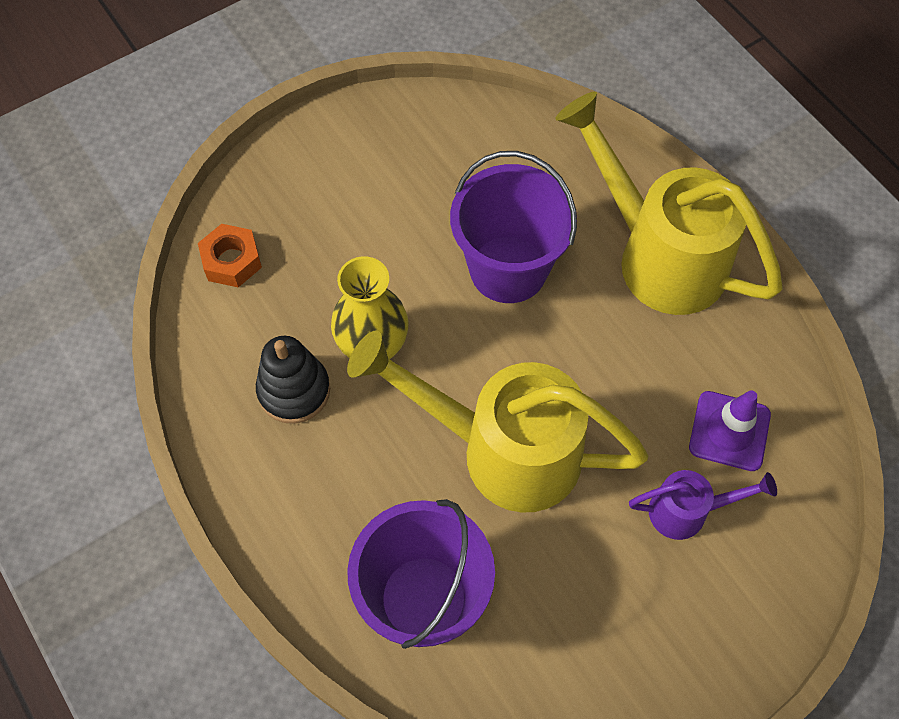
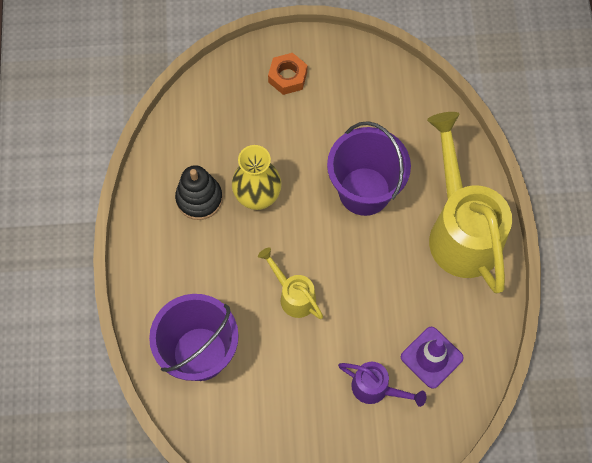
camera: 30 degrees right, 5 degrees up
(232, 261) = (209, 103): orange nut -> orange nut (287, 77)
(501, 449) = (293, 295): yellow watering can -> yellow watering can, size x0.48

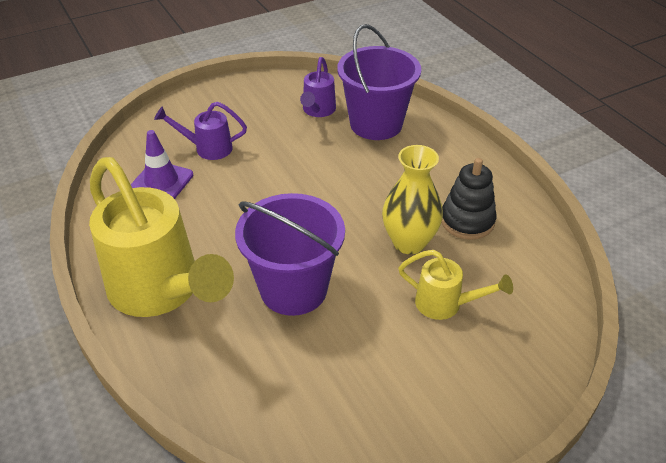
camera: 155 degrees right, 25 degrees down
(246, 401) = (317, 111): none -> purple watering can
(287, 77) = (468, 381): orange nut -> none
(293, 295) = (319, 182): yellow watering can -> yellow watering can (446, 305)

